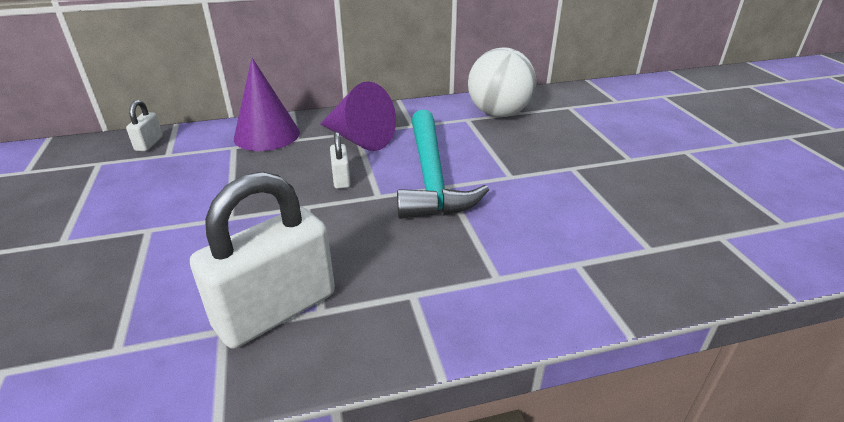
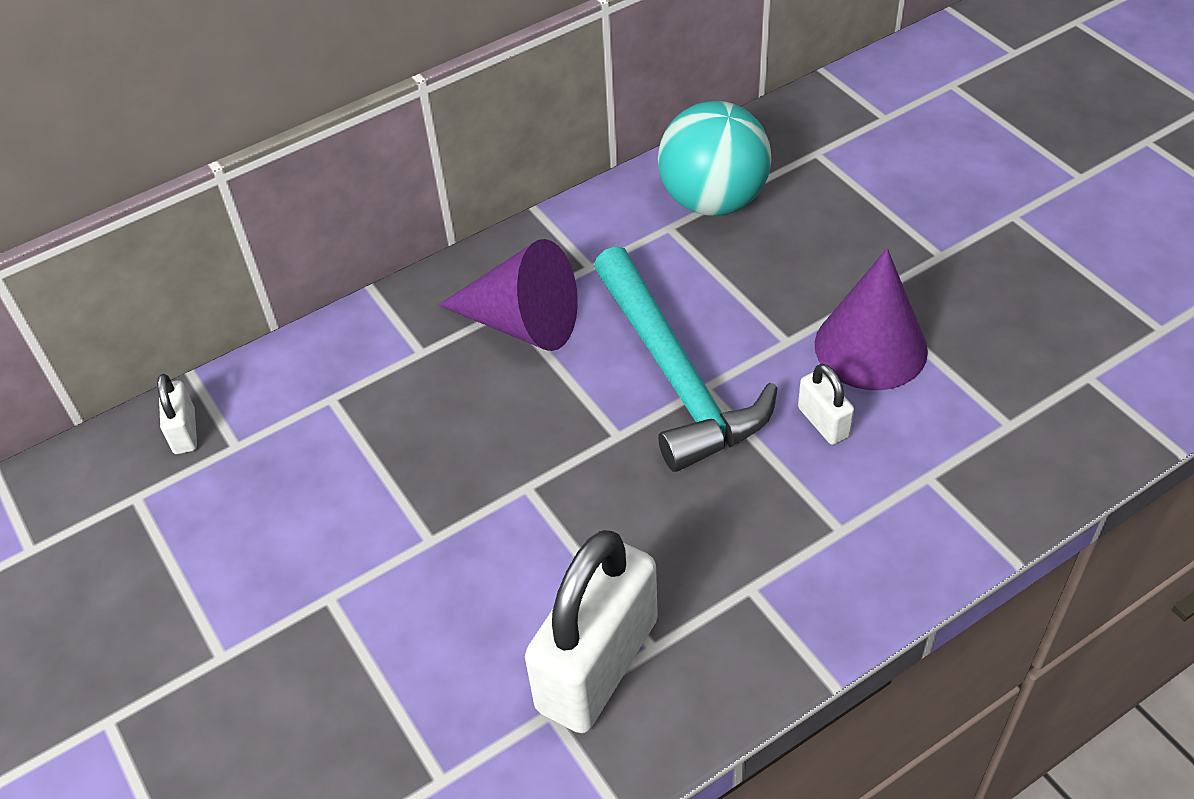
camera: 15 degrees left, 15 degrees up
(267, 135) = (367, 356): purple cone -> purple cone (870, 347)
(341, 179) = (546, 418): white padlock -> white padlock (823, 422)
(498, 114) = (713, 201): white ball -> turquoise ball

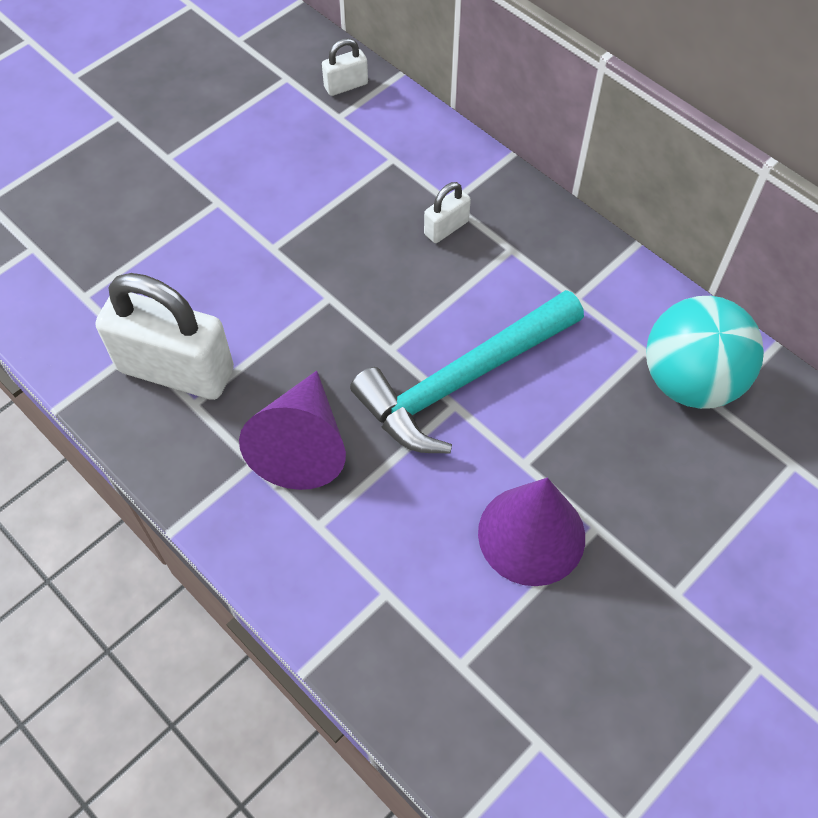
camera: 75 degrees right, 10 degrees up
(523, 323) = (496, 262): purple cone -> purple cone (302, 445)
(823, 422) = (432, 501): white padlock -> white padlock (446, 228)

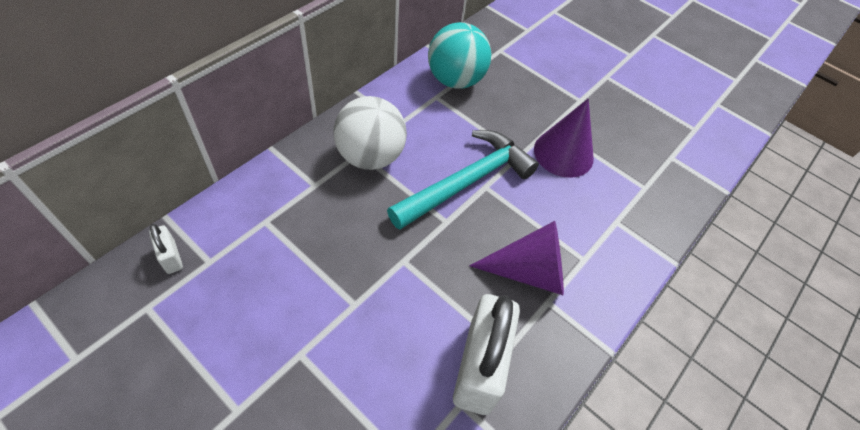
camera: 100 degrees left, 5 degrees down
(446, 228) = (339, 188): white padlock -> none
(462, 380) = (467, 182): turquoise hammer -> turquoise hammer turned 90 degrees counterclockwise
(504, 261) = (370, 156): none -> white ball

